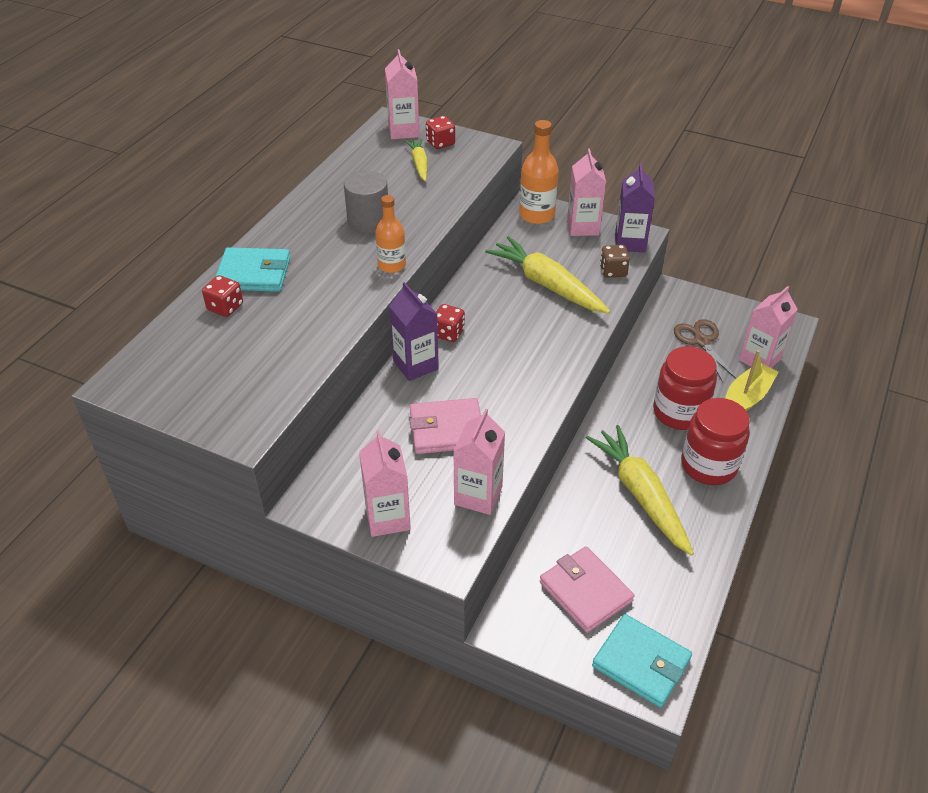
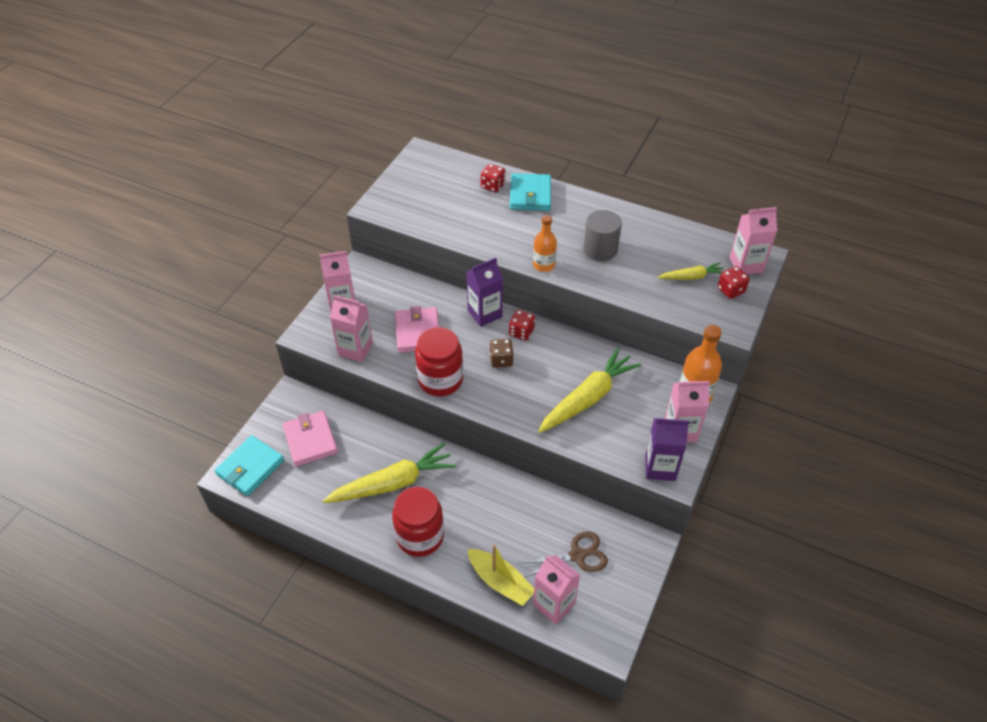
camera: 90 degrees right, 5 degrees up
(585, 591) = (310, 440): pink wallet -> pink wallet turned 75 degrees counterclockwise
(613, 271) = (613, 449): brown dice -> brown dice (501, 360)
(679, 412) = (482, 523): red jar -> red jar (440, 380)

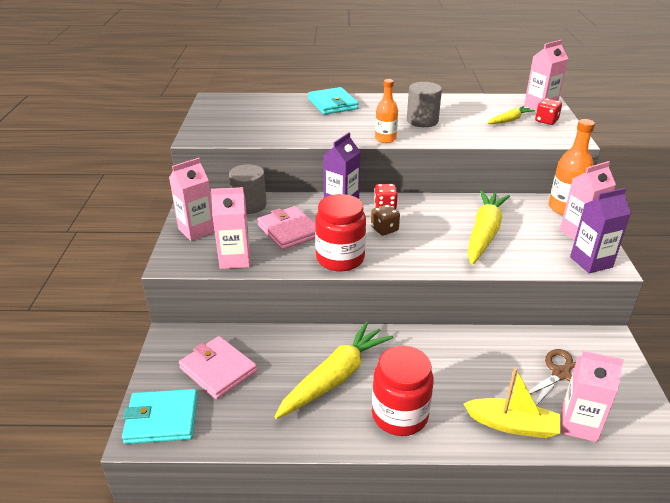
camera: 25 degrees left, 15 degrees down
(250, 467) = (162, 419): turquoise wallet -> turquoise wallet turned 75 degrees clockwise
(402, 289) = (249, 205): none -> grey cylinder
(493, 186) = (295, 105): red dice -> none

